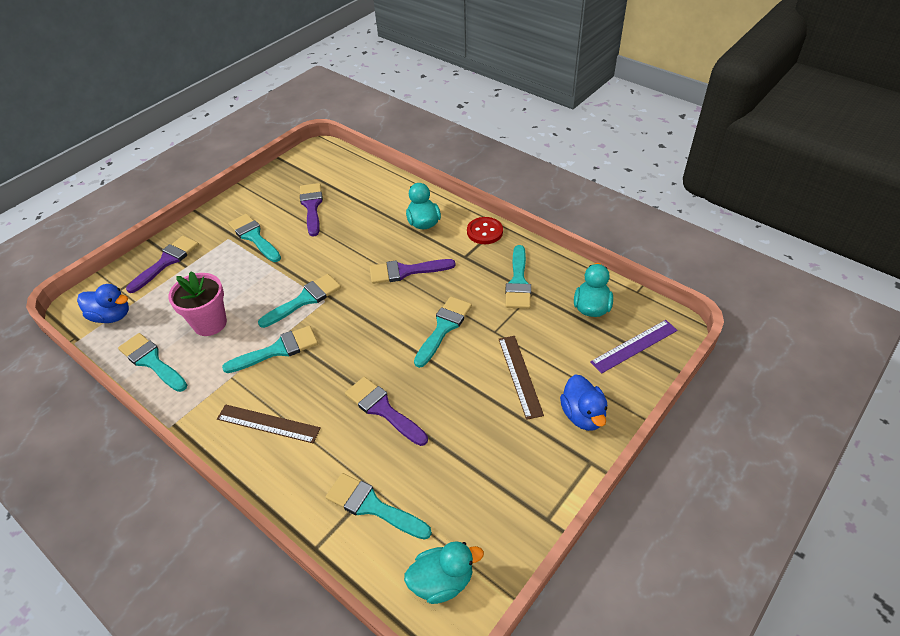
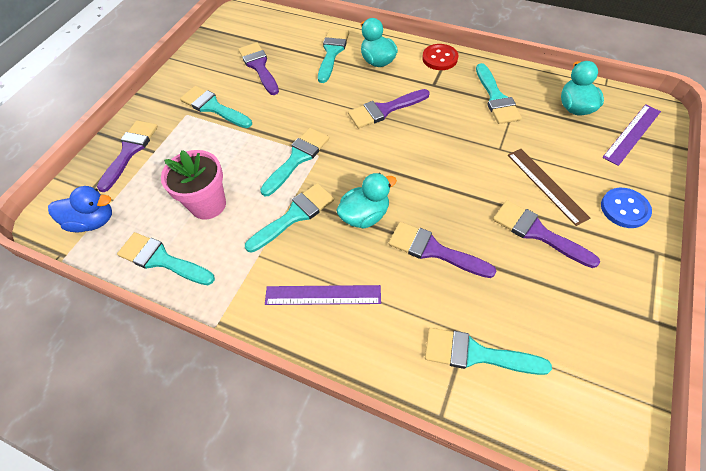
camera: 15 degrees left, 10 degrees up
(268, 424) = (323, 295): brown ruler -> purple ruler
(442, 581) = (587, 414): turquoise duck -> turquoise duck (365, 215)
(443, 328) = (450, 156): turquoise brush -> turquoise brush (332, 52)
(486, 416) = (537, 232): none -> purple brush
(583, 415) = (624, 209): blue duck -> blue button

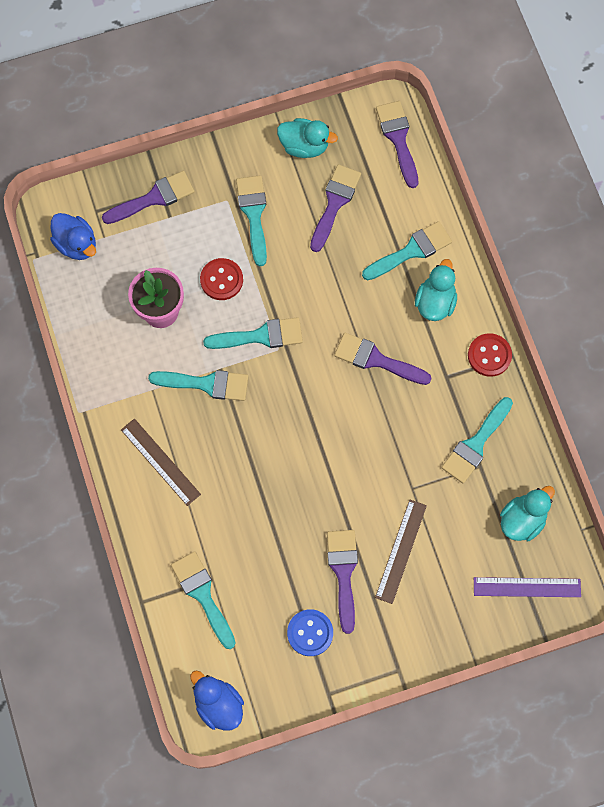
camera: 45 degrees right, 15 degrees up
(162, 259) = (92, 326): turquoise brush -> none
(232, 153) = (221, 280): none -> red button
(323, 295) = (160, 462): purple ruler -> brown ruler
(365, 215) = (250, 435): turquoise duck -> turquoise duck (304, 146)
(433, 250) = (262, 509): purple brush -> purple brush (398, 139)
(605, 427) = (218, 704): none -> blue duck
(624, 209) = (425, 625): blue button -> blue button (310, 633)

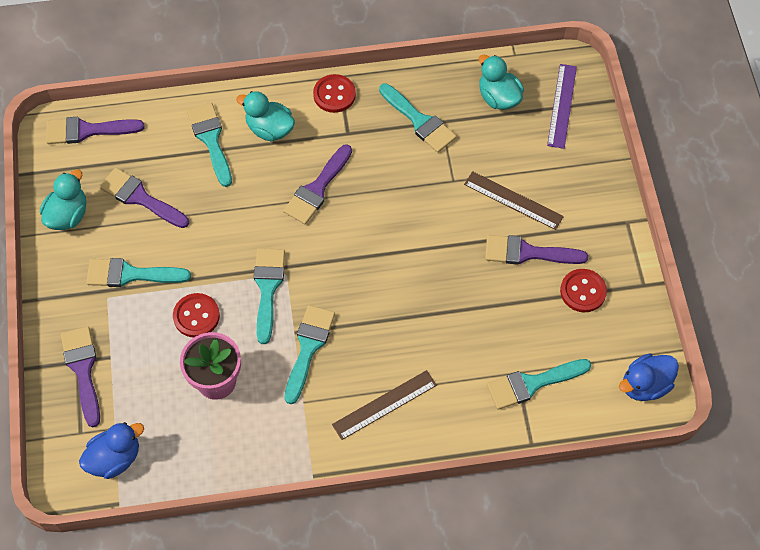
camera: 80 degrees left, 10 degrees down
(310, 633) = (583, 291): blue button -> red button

